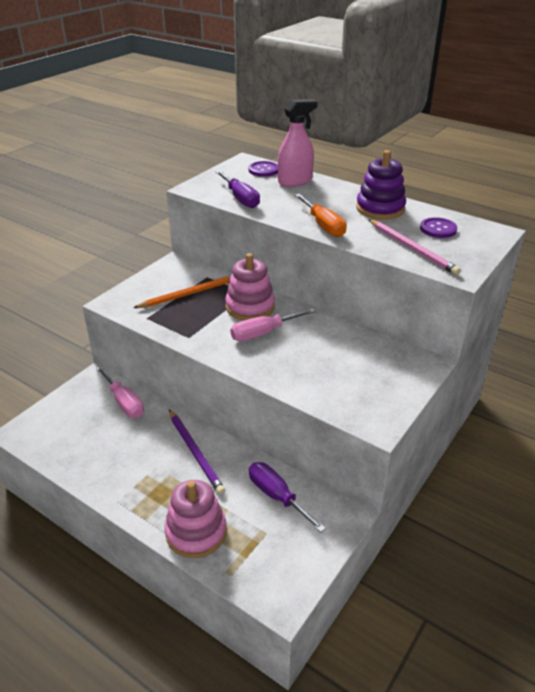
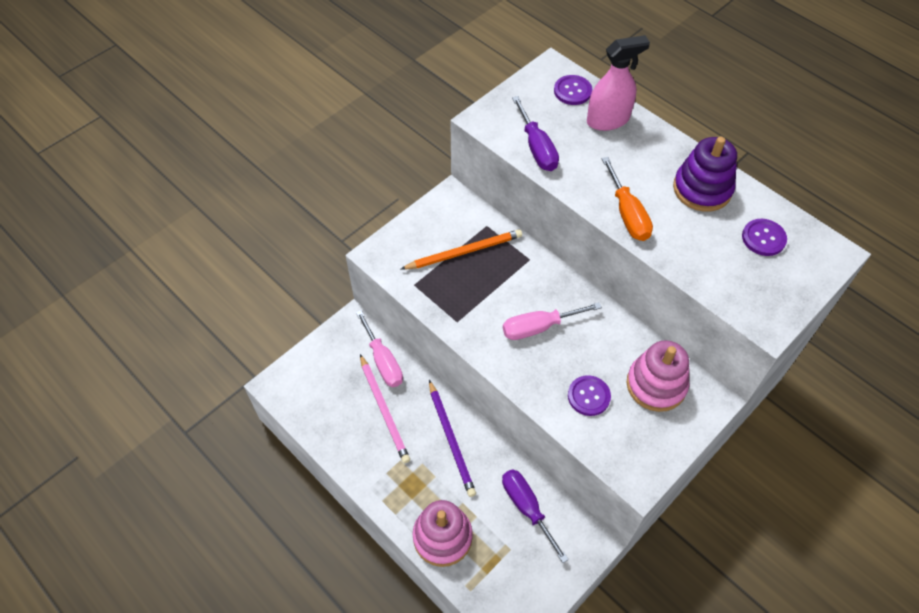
camera: 10 degrees right, 20 degrees up
(250, 307) = (529, 283): pink stacking toy -> pink stacking toy (656, 385)
(317, 373) = (588, 396): none -> purple button
(412, 249) = (723, 271): pink pencil -> pink pencil (384, 410)

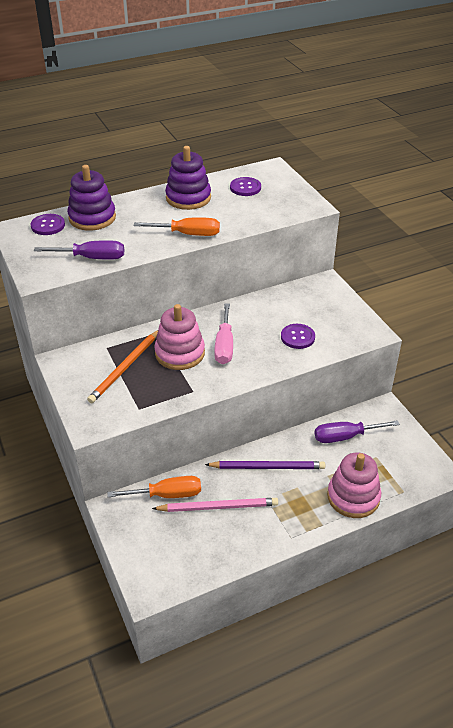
camera: 70 degrees left, 15 degrees down
(383, 361) = (167, 495): pink screwdriver -> orange screwdriver
(464, 252) = (125, 368): orange pencil -> orange pencil turned 150 degrees counterclockwise
(608, 120) = (92, 218): pink spray bottle -> purple stacking toy
(656, 385) = (303, 302): pink stacking toy -> pink stacking toy (180, 353)

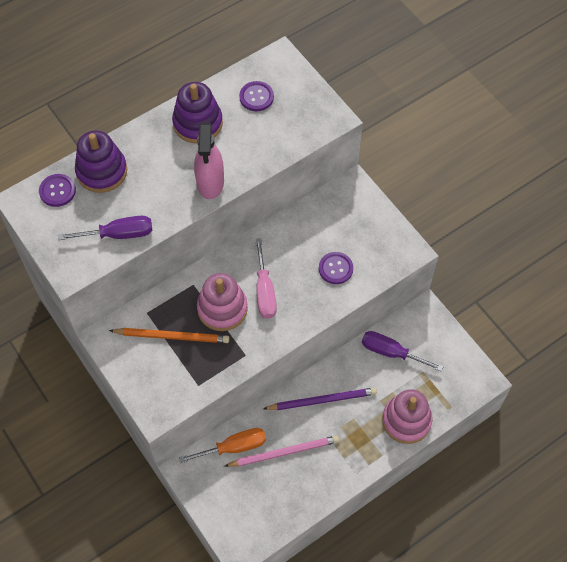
camera: 10 degrees left, 20 degrees up
(125, 368) = (172, 336): orange pencil -> orange pencil turned 105 degrees counterclockwise
(188, 234) = (210, 182): orange screwdriver -> pink spray bottle
(345, 436) = (391, 352): purple screwdriver -> purple screwdriver turned 45 degrees clockwise

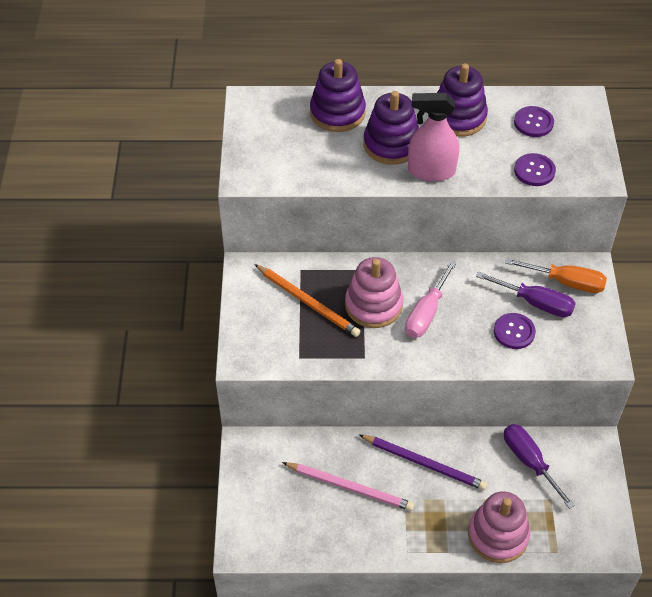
camera: 35 degrees right, 10 degrees down
(57, 191) = (285, 108): purple button -> purple button (534, 171)
(119, 234) = (311, 170): purple screwdriver -> purple screwdriver (535, 303)
(164, 176) = (391, 144): none -> purple stacking toy
(210, 182) = (431, 171): pink spray bottle -> pink spray bottle turned 60 degrees clockwise
(234, 447) = (305, 453): orange screwdriver -> orange screwdriver (566, 282)

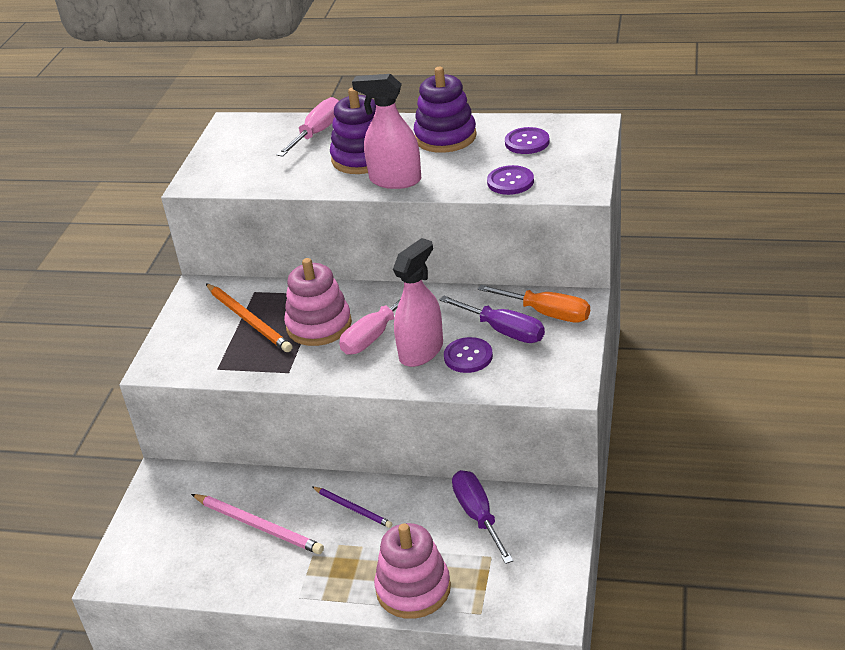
camera: 15 degrees right, 15 degrees down
(337, 113) = (318, 133): purple stacking toy -> pink screwdriver
(424, 463) = (353, 508): purple pencil -> purple pencil, size x0.62
(472, 328) = (421, 351): none -> pink spray bottle

